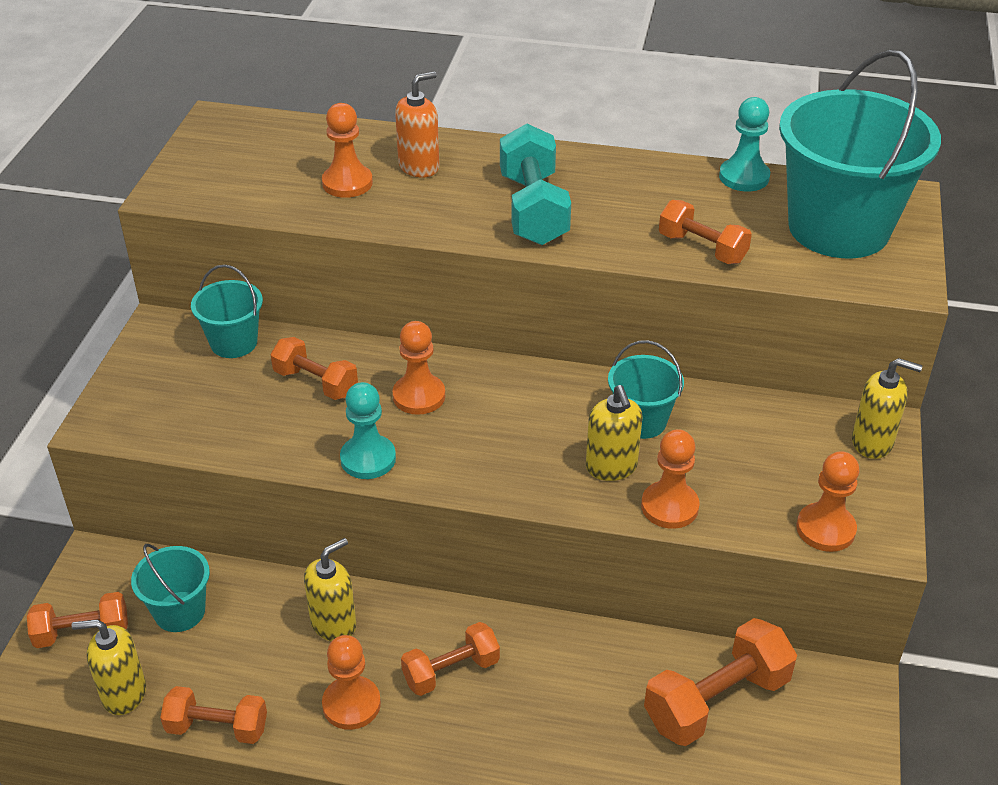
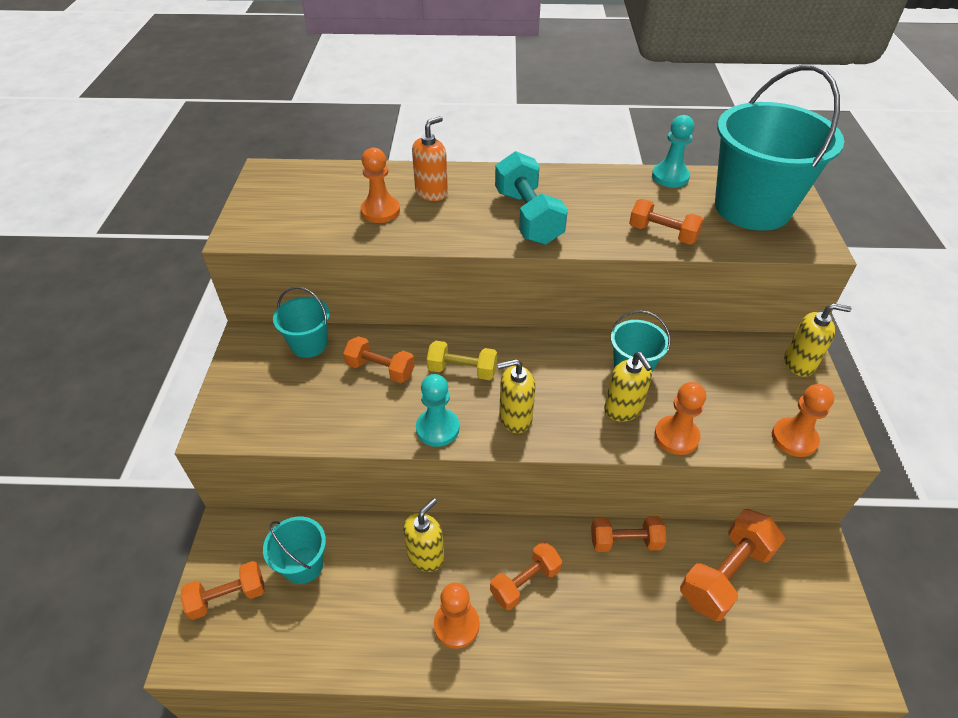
camera: 10 degrees left, 5 degrees up
(123, 693) = (272, 647): yellow soap dispenser -> yellow soap dispenser (515, 418)
(217, 727) = (355, 665): orange dumbbell -> orange dumbbell (625, 541)
(419, 396) = (462, 370): orange pawn -> yellow dumbbell

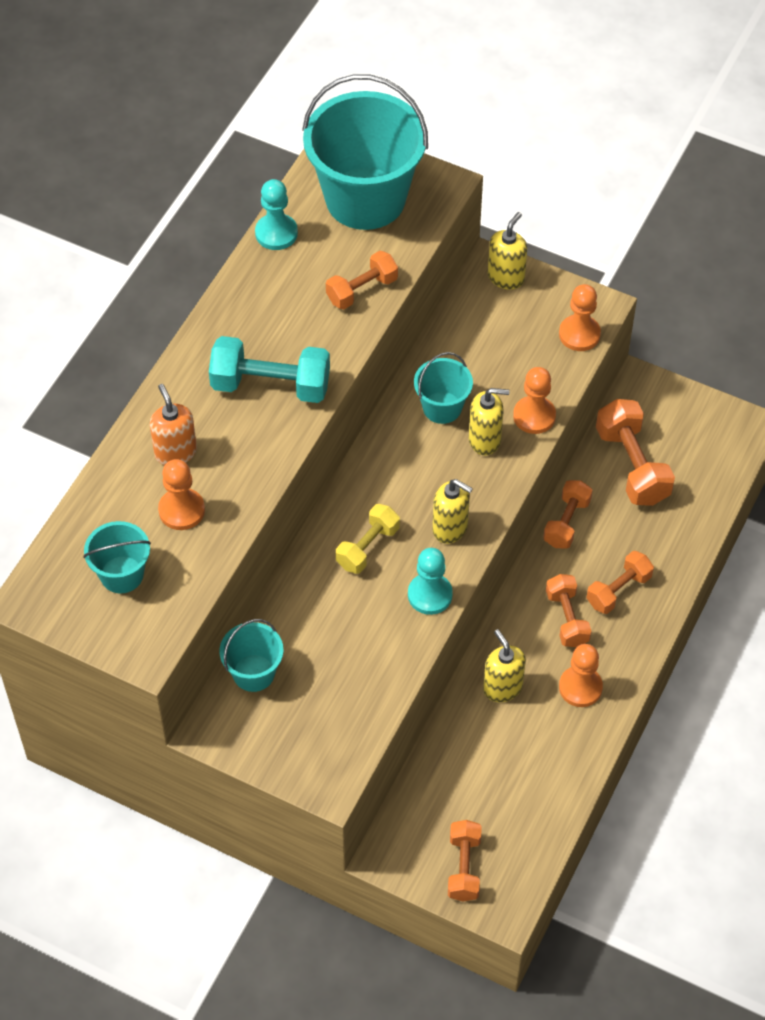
camera: 65 degrees left, 10 degrees up
(303, 565) = (461, 794): turquoise bucket -> turquoise bucket (122, 574)
(380, 369) = (327, 617): orange dumbbell -> orange dumbbell (618, 590)
(515, 418) = (450, 528): yellow soap dispenser -> yellow soap dispenser turned 75 degrees counterclockwise

